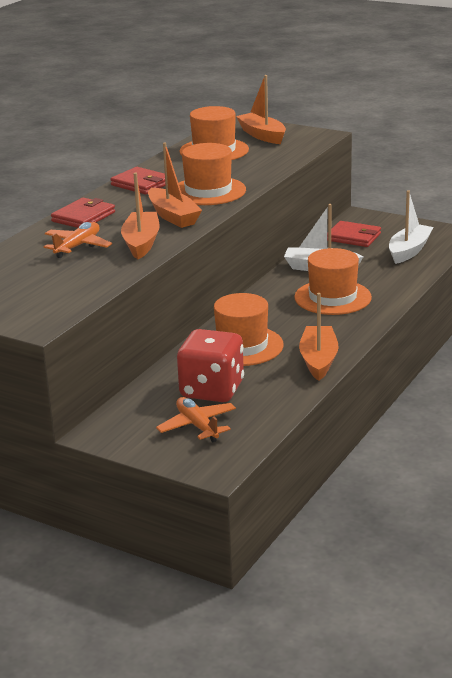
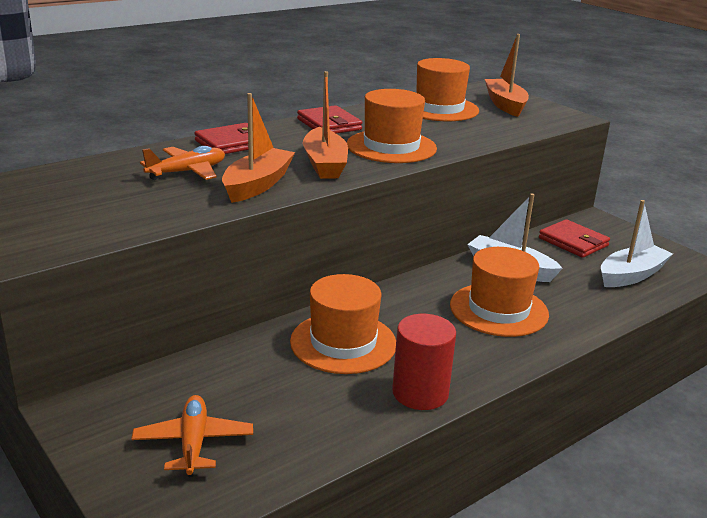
camera: 20 degrees right, 0 degrees up
(212, 390) = (257, 394): red dice -> none
(318, 360) = (420, 393): orange boat -> red cylinder

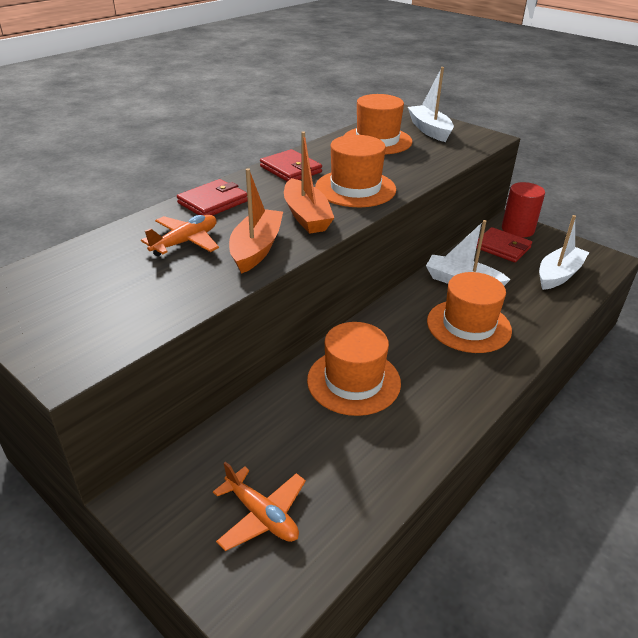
camera: 10 degrees left, 10 degrees up
(193, 443) = (261, 515): orange plane -> orange plane turned 150 degrees clockwise
(420, 393) = (436, 424): red cylinder -> red cylinder (517, 229)
(505, 105) = (429, 130): orange boat -> white boat

